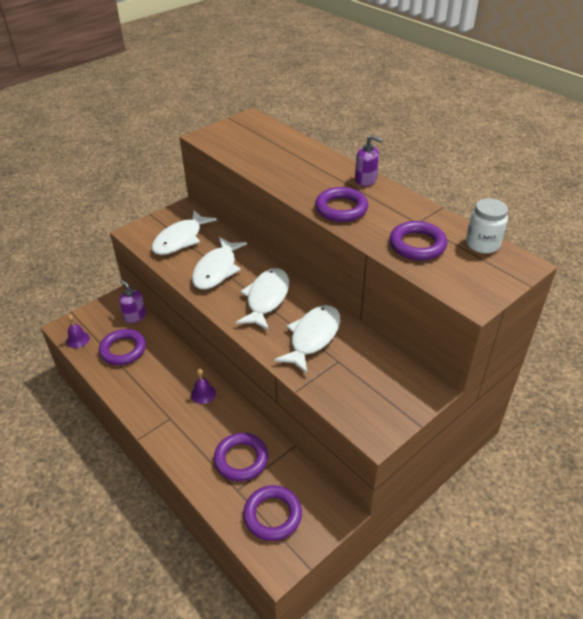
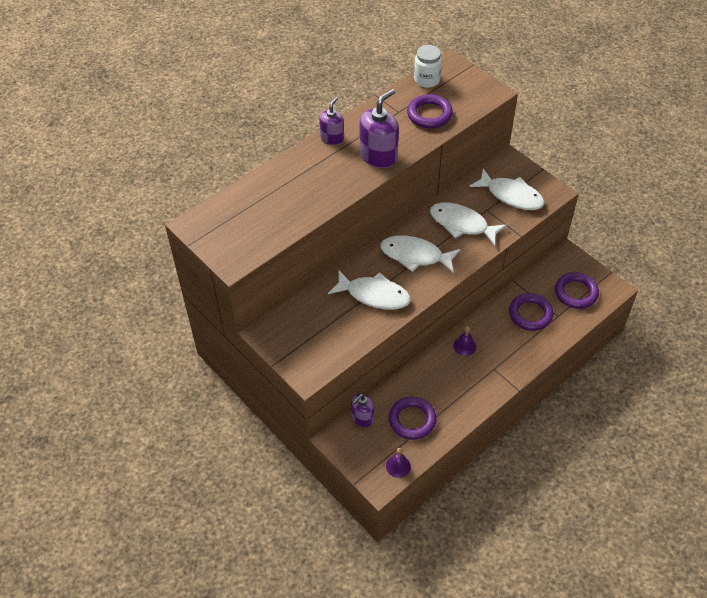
camera: 90 degrees left, 10 degrees up
(180, 239) = (323, 330): white fish -> white fish (511, 195)
(341, 208) = (378, 156): purple ring -> purple soap dispenser

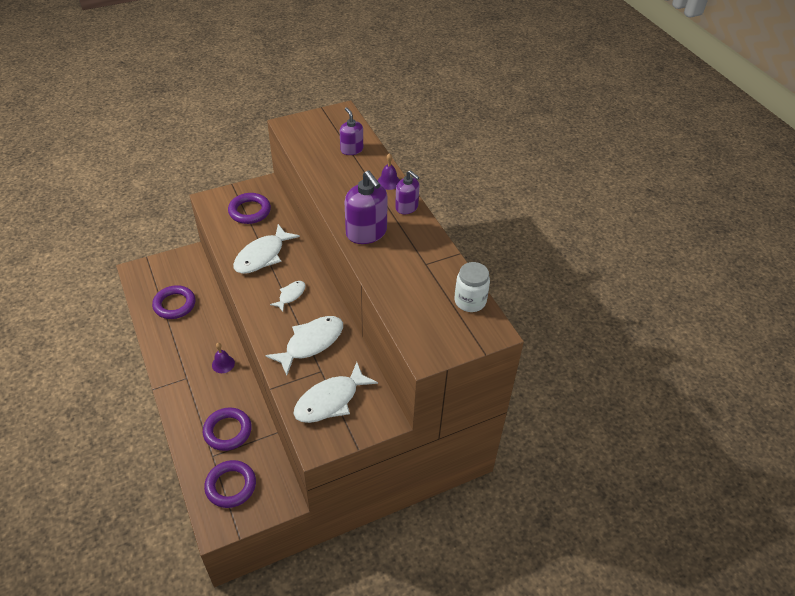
camera: 105 degrees right, 5 degrees down
(362, 418) = (197, 275): purple soap dispenser -> purple soap dispenser (351, 149)
(398, 466) = (141, 285): purple bell -> purple bell (388, 182)
(415, 256) = (290, 295): white fish -> white fish, size x0.53
(429, 114) = (411, 287): purple ring -> purple ring (249, 211)

